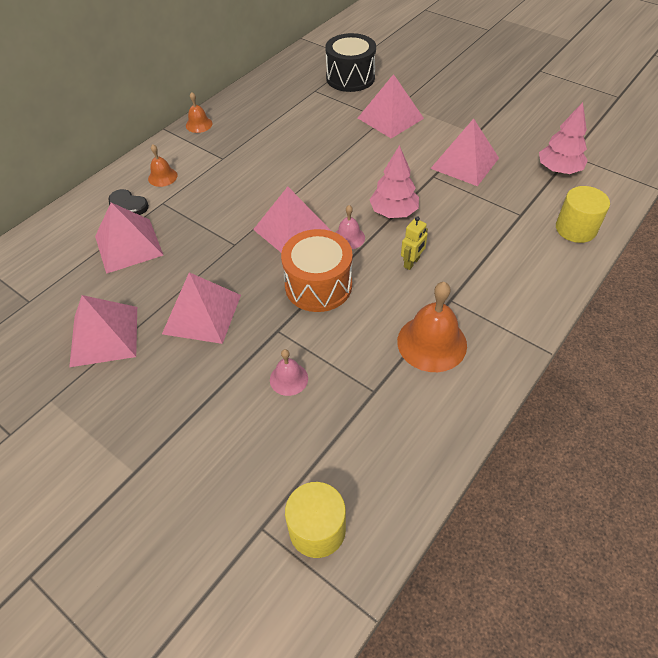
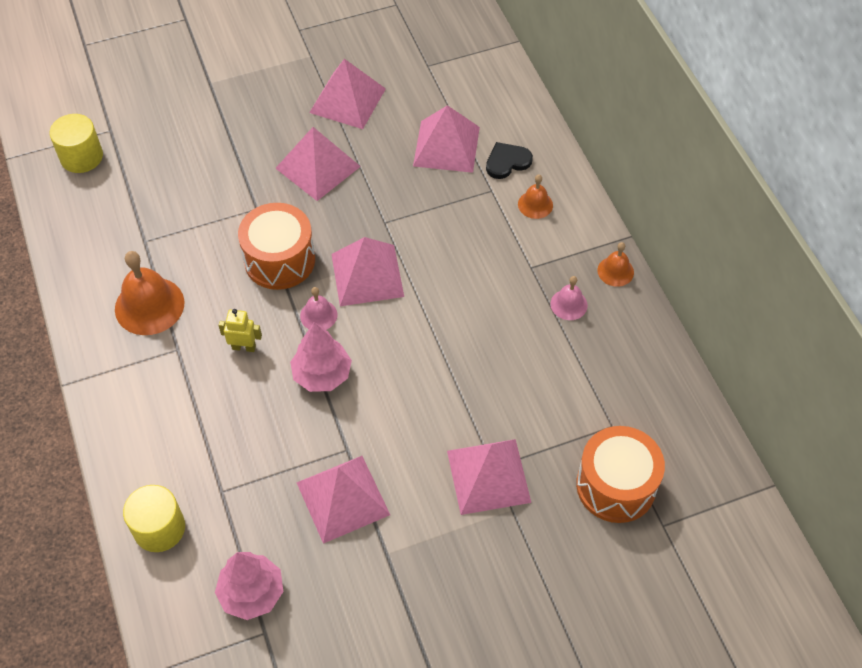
camera: 120 degrees right, 5 degrees up
(289, 379) = (204, 194): pink bell -> pink bell (569, 304)
(350, 78) = (616, 485): black drum -> orange drum
(412, 263) = (244, 347): yellow robot -> yellow robot turned 120 degrees clockwise

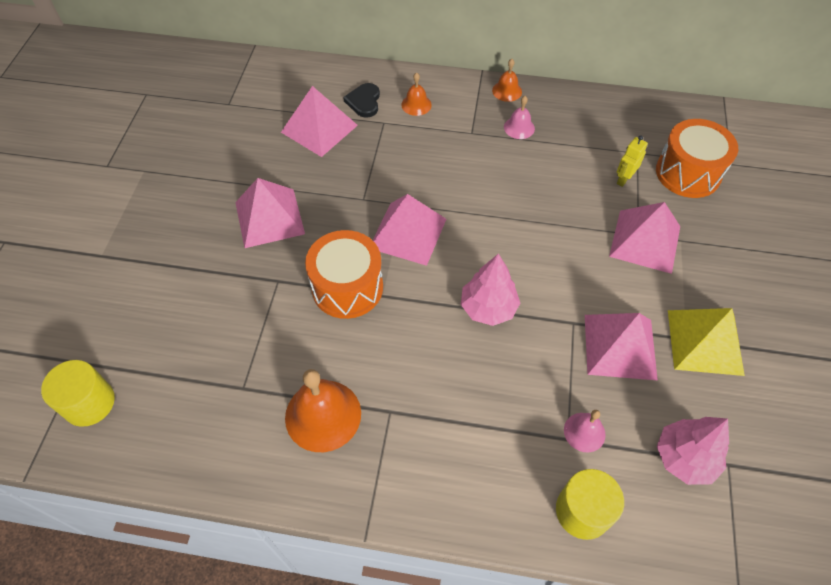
camera: 60 degrees left, 0 degrees up
(244, 347) = (423, 355): yellow robot -> yellow robot (623, 179)
(318, 315) = (425, 284): pink bell -> pink bell (584, 432)
(347, 100) = (216, 167): pink pyramid -> none
(392, 571) = (705, 342): none -> yellow pyramid

